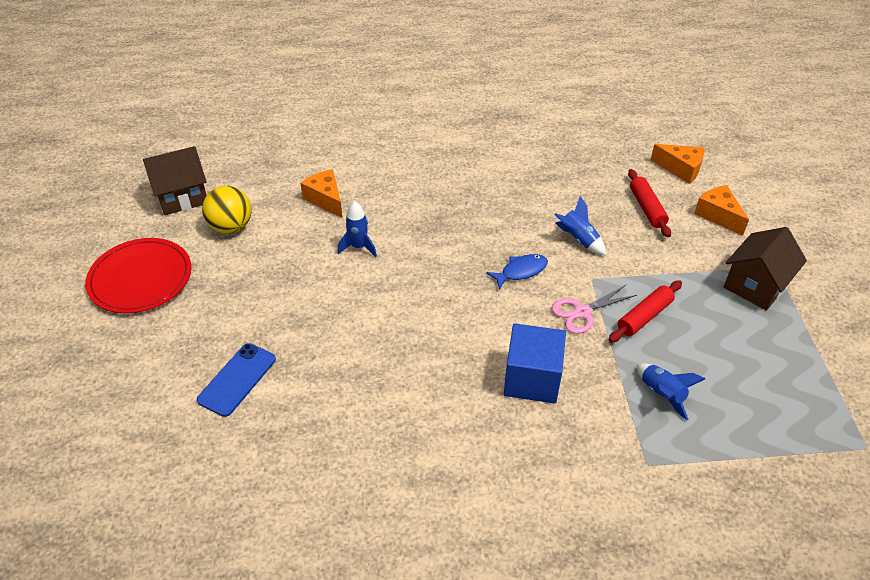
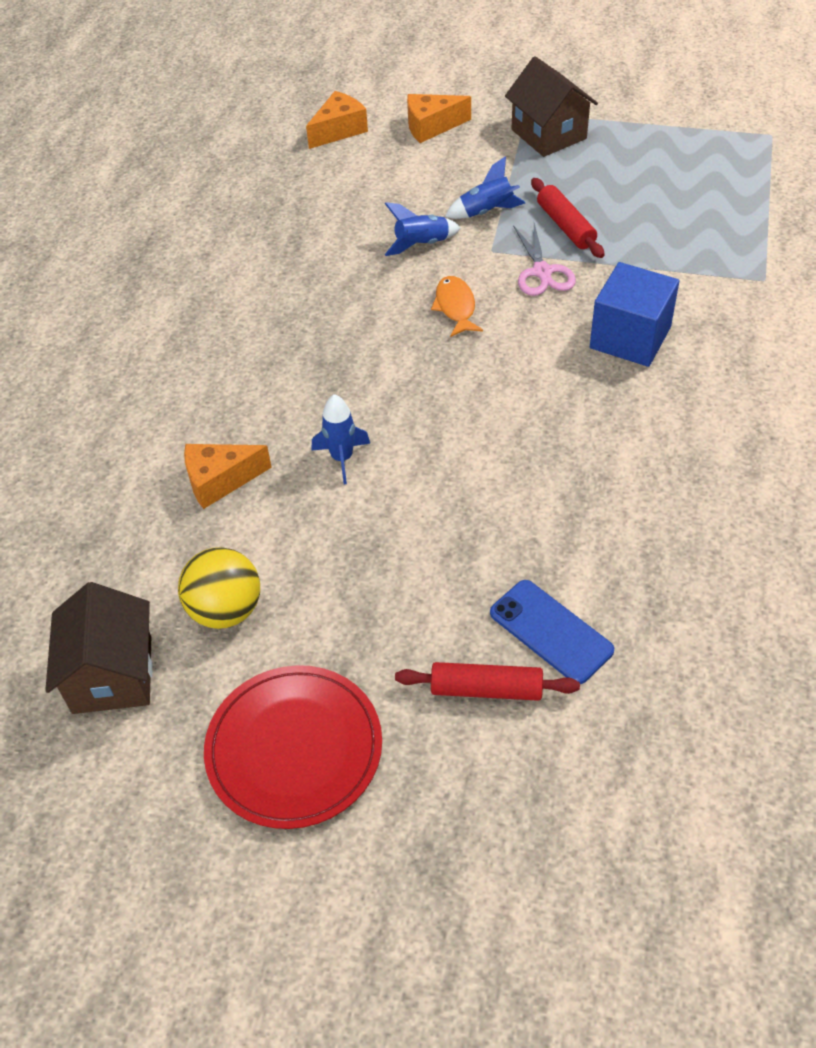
camera: 70 degrees left, 5 degrees up
(521, 271) = (455, 307): blue fish -> orange fish
(647, 208) = (393, 175): red rolling pin -> red rolling pin (486, 689)
(662, 394) = (678, 244): blue rocket -> blue rocket (486, 211)

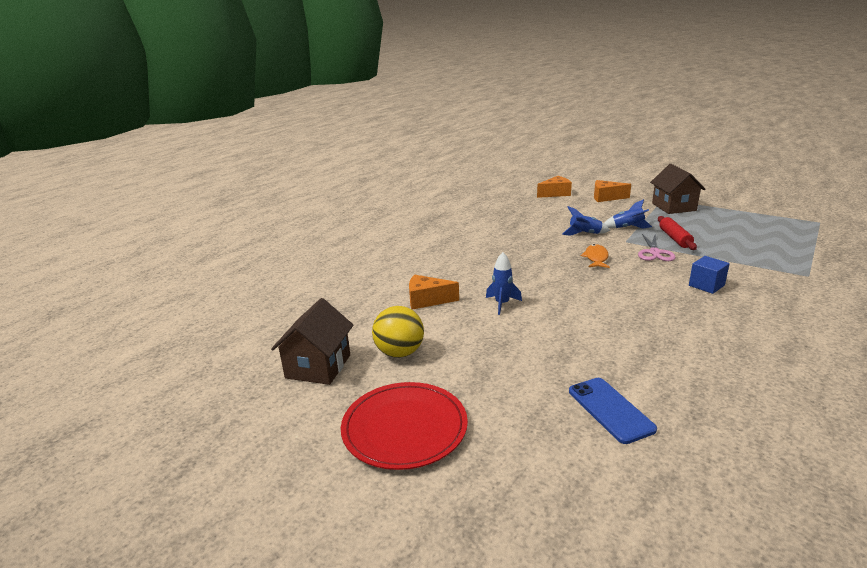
camera: 20 degrees right, 25 degrees down
(486, 689) = (551, 429): red rolling pin -> none
(630, 337) = (706, 285): blue cube -> blue cube, size x0.62

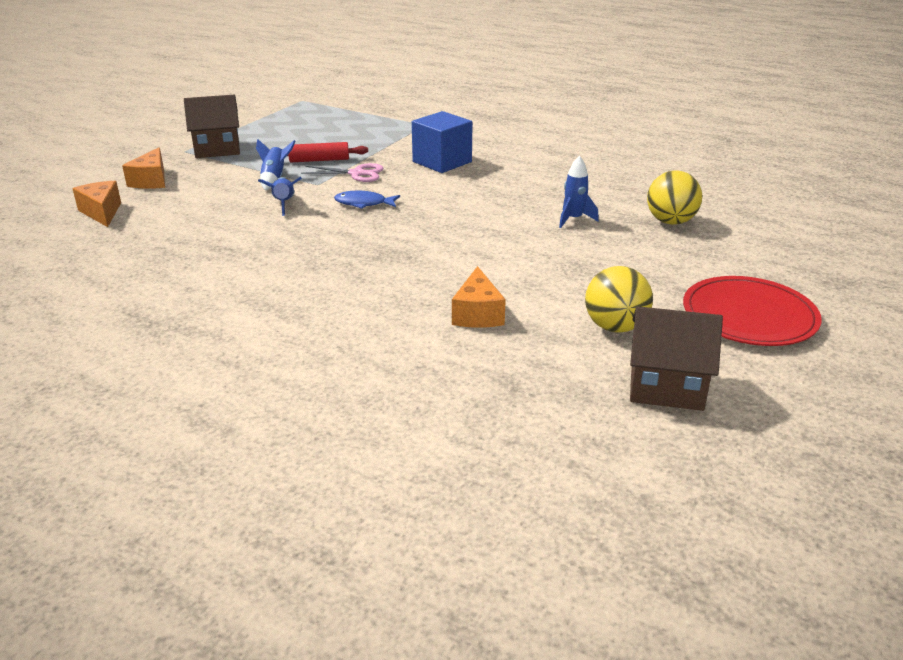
camera: 95 degrees left, 5 degrees up
(502, 304) = (485, 263): blue rocket -> blue rocket (574, 219)
(596, 258) = (364, 203): orange fish -> blue fish
(610, 410) = (670, 222): blue phone -> yellow ball
(706, 285) = (442, 162): blue cube -> blue cube, size x1.63

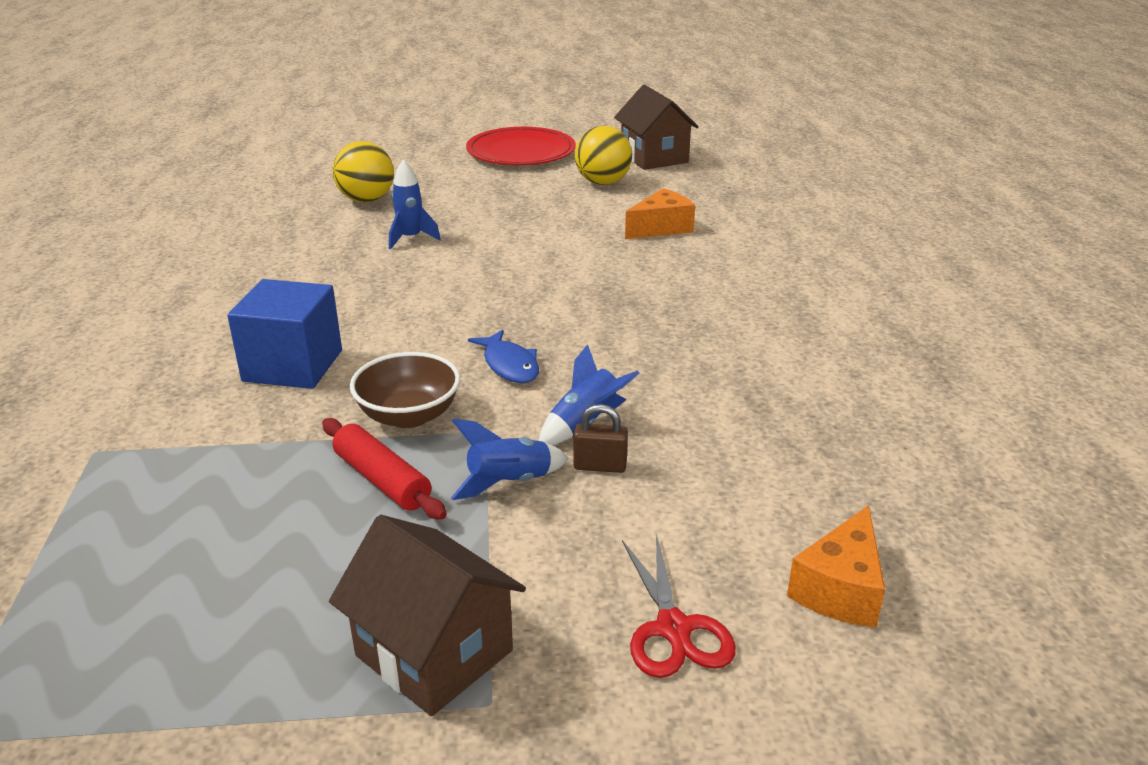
camera: 125 degrees left, 0 degrees up
(151, 181) = (673, 629): orange cheese -> red scissors
(250, 197) = (600, 466): none -> brown padlock
(357, 174) = (409, 416): pink scissors -> brown bowl

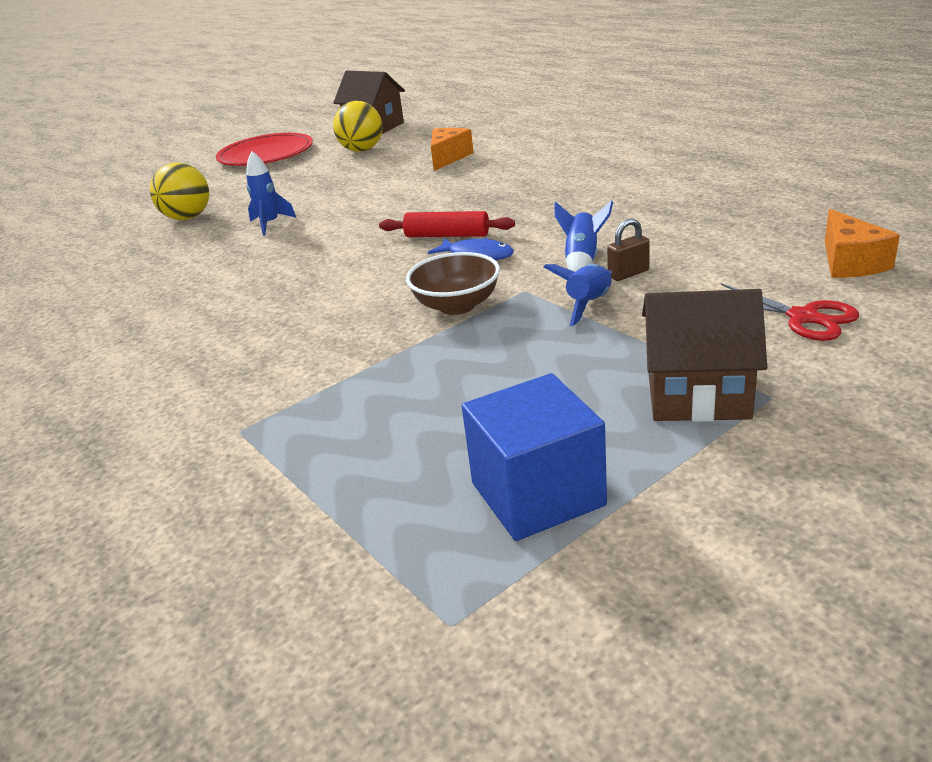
camera: 30 degrees left, 0 degrees up
(293, 365) = (314, 319): blue cube -> blue cube (537, 494)
(382, 480) = (502, 341): red rolling pin -> red rolling pin (447, 235)

